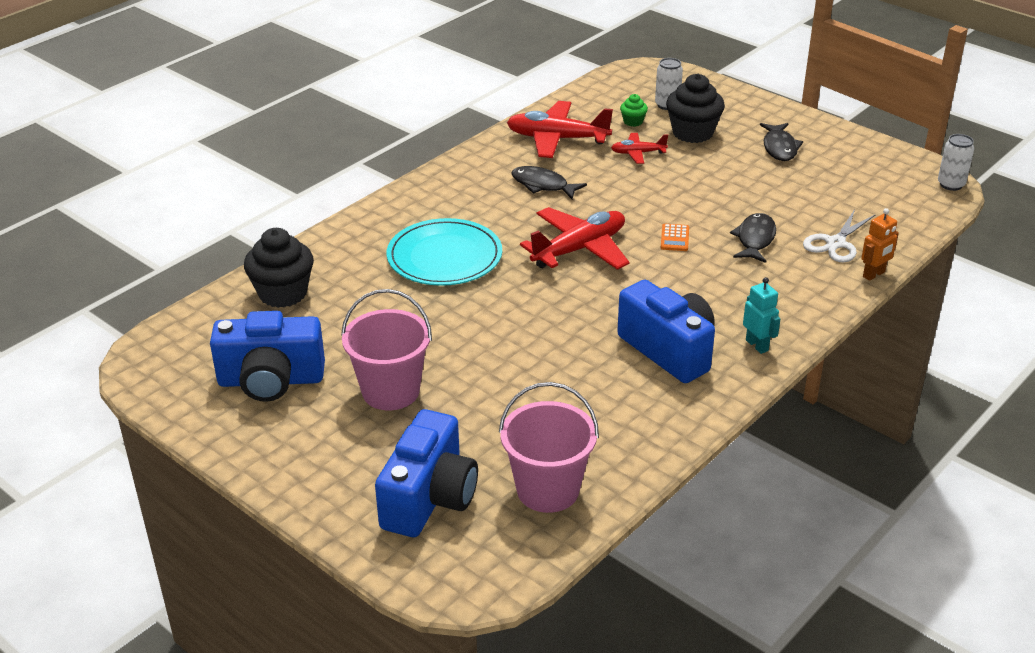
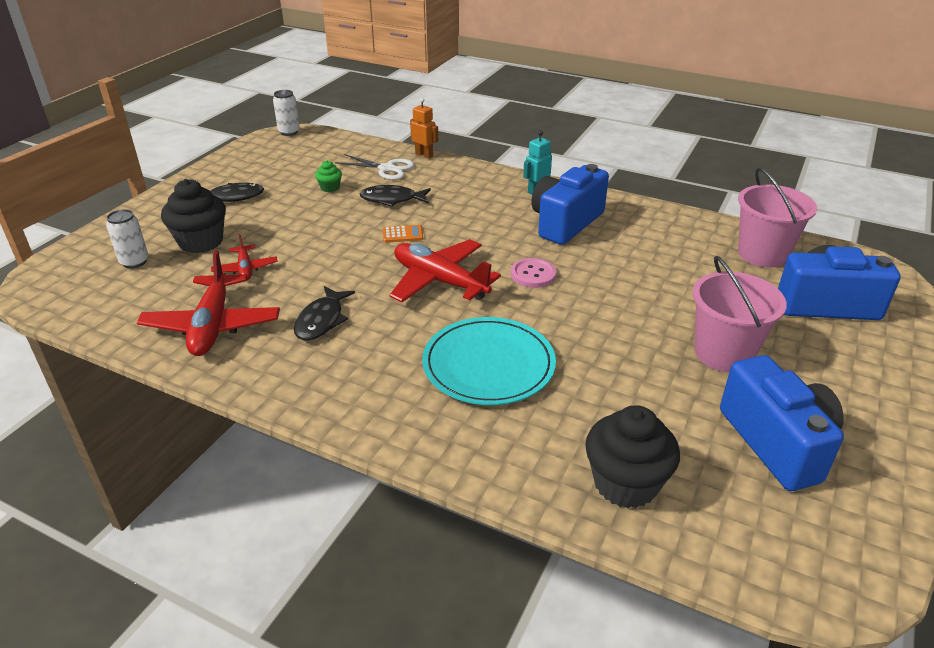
camera: 105 degrees left, 0 degrees up
(570, 306) = (533, 274): none -> pink button
(633, 122) = (172, 279): green cupcake -> green cupcake (330, 188)

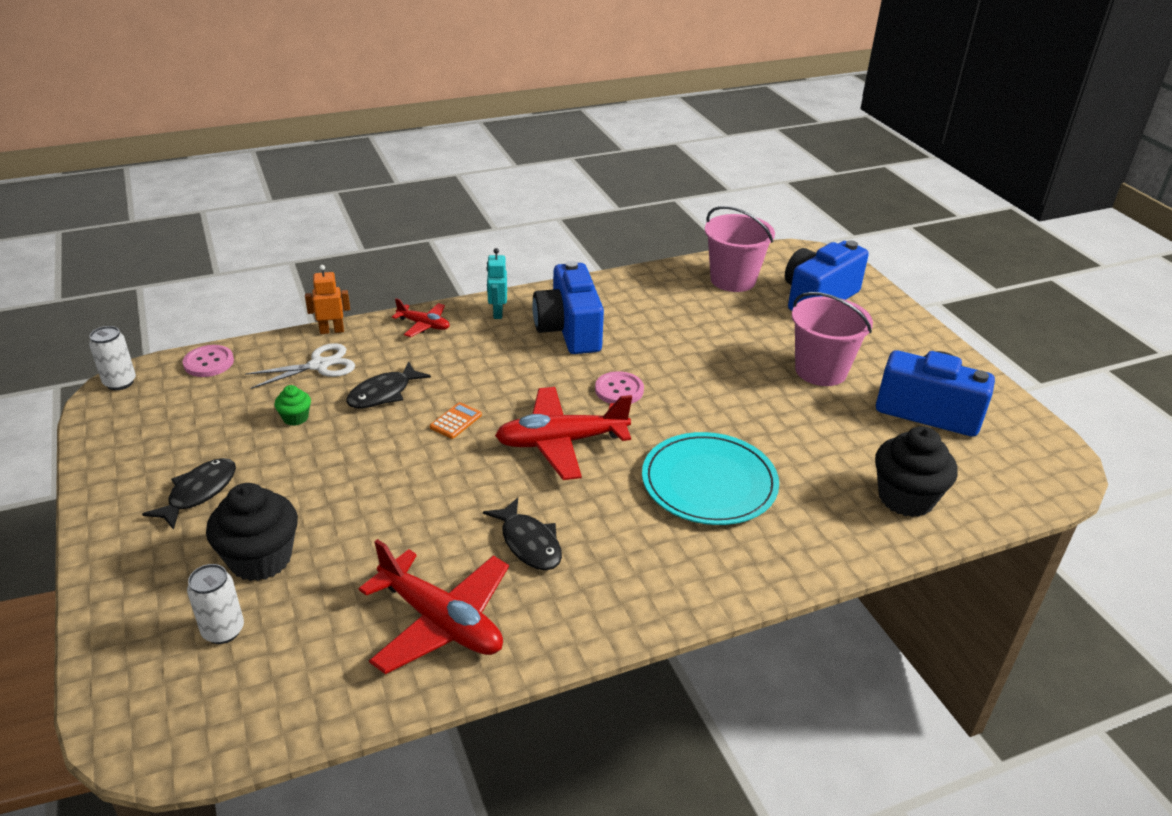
camera: 50 degrees left, 0 degrees up
(245, 269) = (366, 551): red plane -> red plane (424, 325)
(340, 142) = (209, 362): none -> pink button

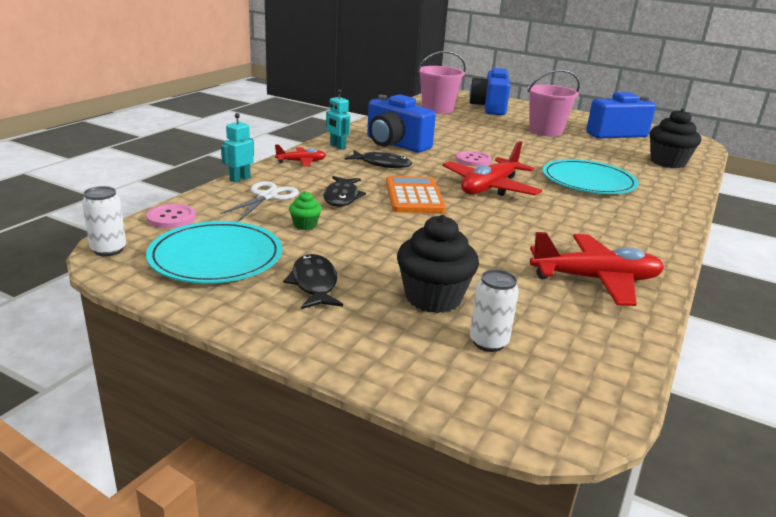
camera: 40 degrees left, 10 degrees down
(176, 425) = (216, 257): none -> turquoise plate
(332, 330) = (240, 179): orange robot -> turquoise robot
(456, 421) = (414, 196): orange calculator -> orange calculator, size x2.06
(529, 543) = (563, 231): black fish -> black fish (382, 164)

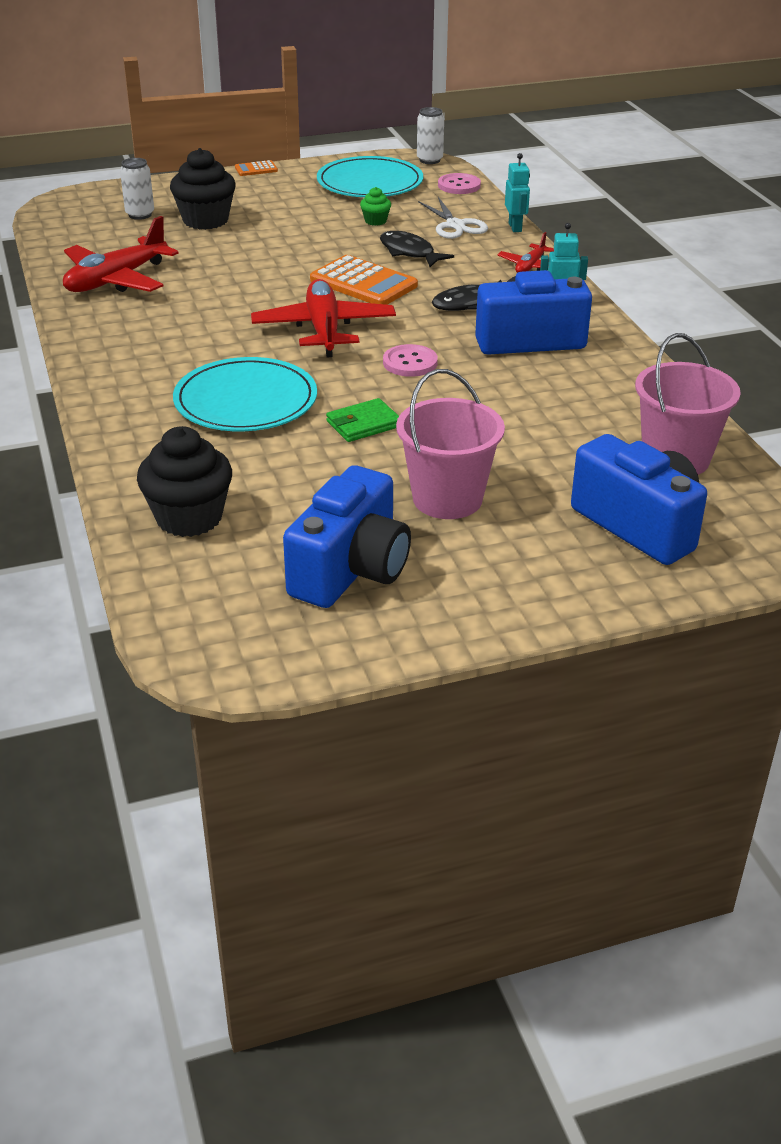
camera: 135 degrees right, 10 degrees up
(260, 337) = (256, 169): none -> orange calculator
(314, 284) = (285, 196): black fish -> none
(540, 154) = (363, 424): none -> green wallet

